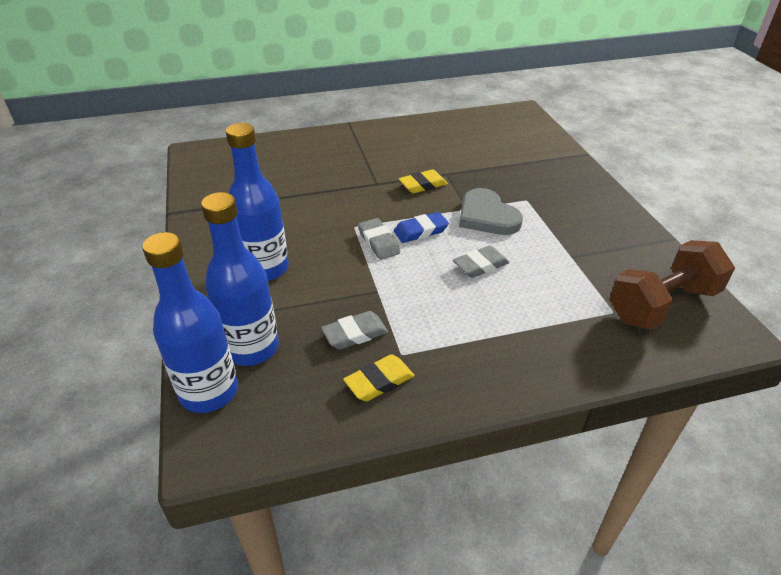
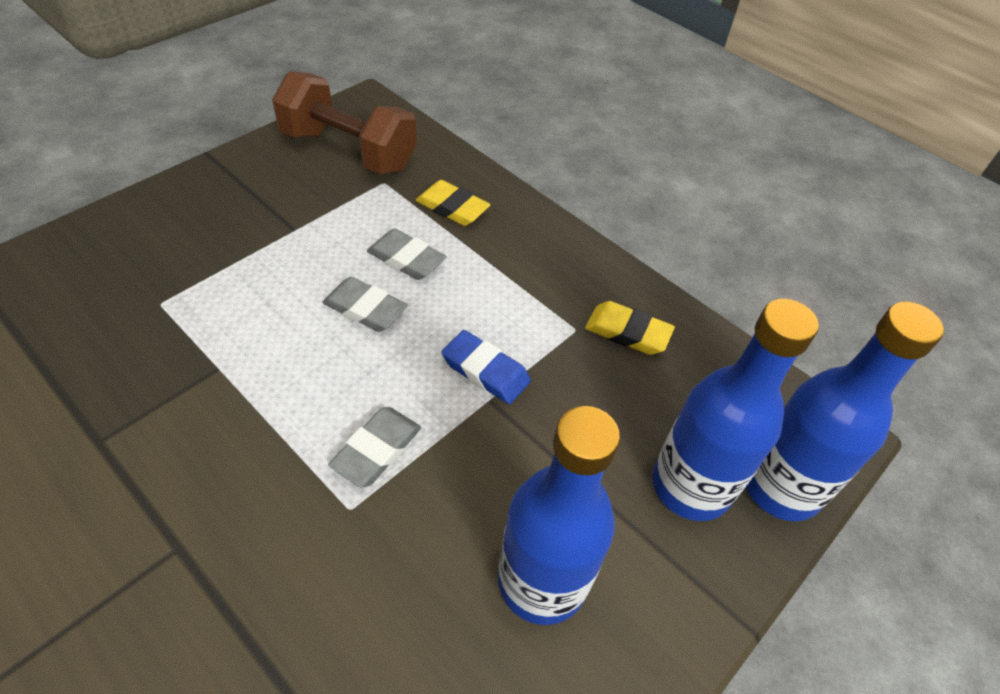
camera: 125 degrees left, 10 degrees up
(355, 334) = (581, 386): grey eraser -> grey eraser (406, 259)
(421, 231) = (316, 406): blue eraser -> blue eraser (485, 371)
(423, 185) = (158, 462): yellow eraser -> yellow eraser (452, 207)
(487, 216) = (232, 337): grey heart -> none

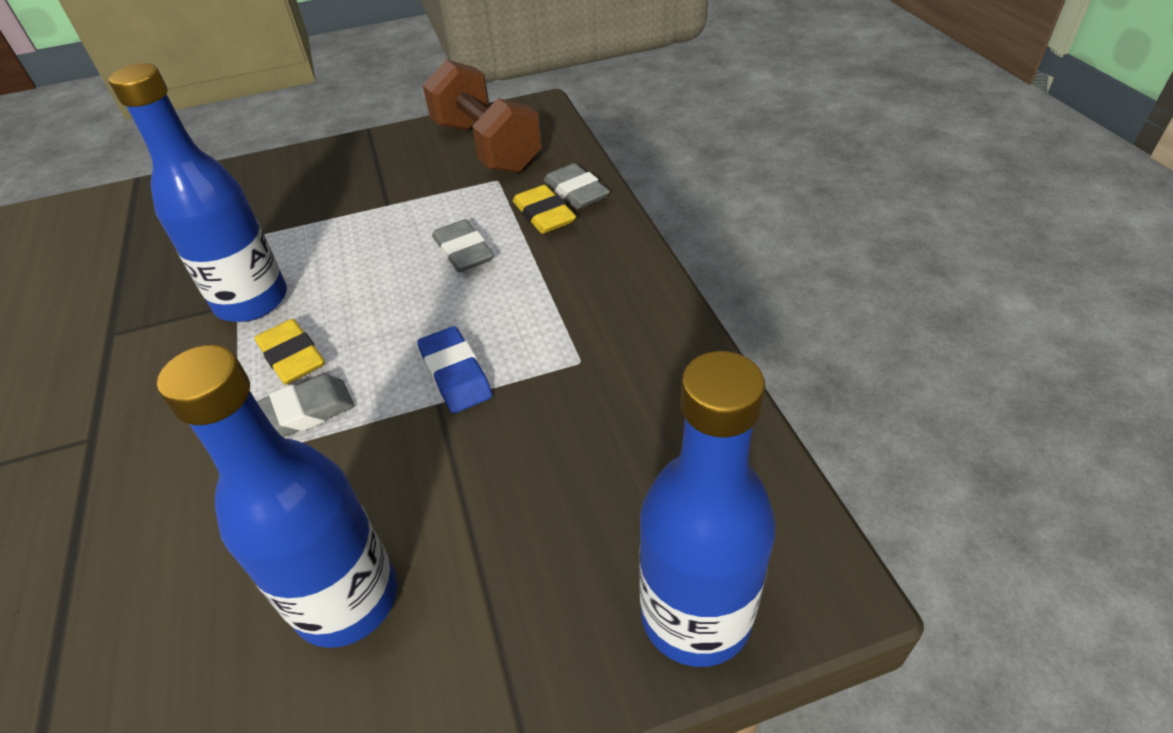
camera: 35 degrees right, 5 degrees down
(365, 309) = (391, 286): grey eraser -> grey eraser (576, 192)
(627, 332) = (636, 380): yellow eraser -> yellow eraser (292, 357)
(691, 486) = (582, 569): blue bottle -> blue bottle (252, 301)

